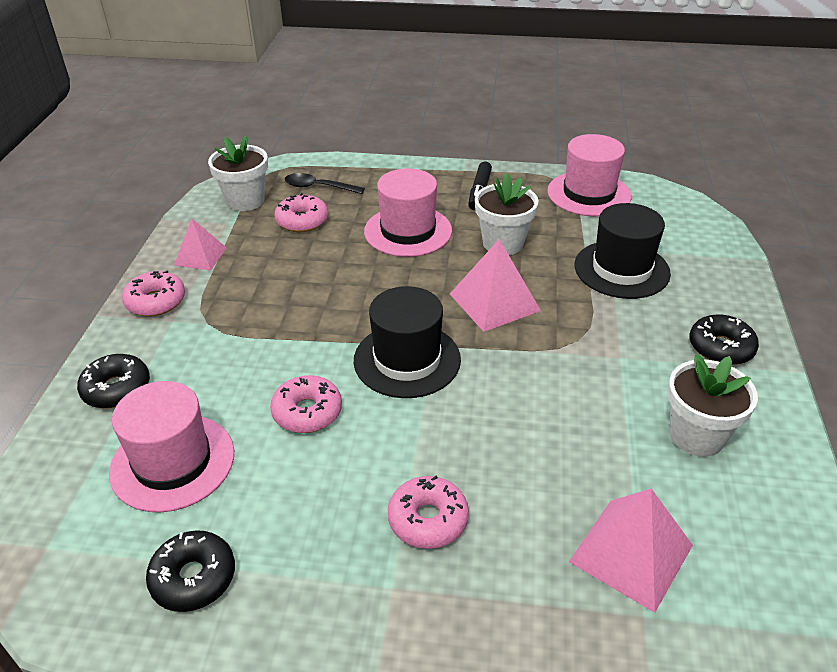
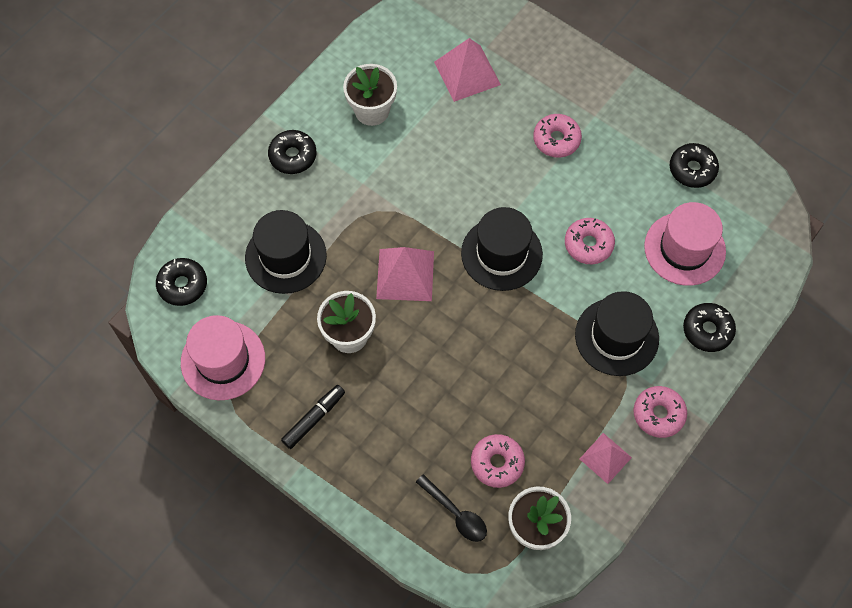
camera: 150 degrees left, 25 degrees up
(228, 342) = (616, 337): none -> black hat
(408, 231) = (414, 395): pink hat -> none
(681, 219) = (183, 285): none -> black donut

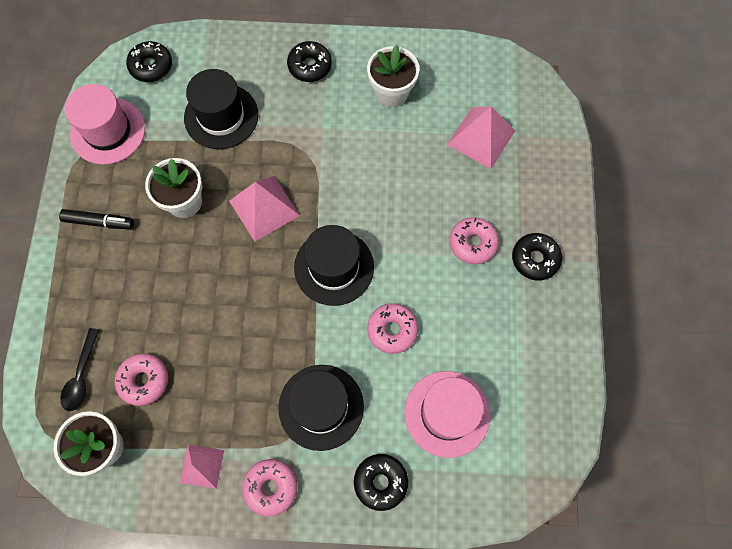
camera: 55 degrees right, 5 degrees up
(692, 169) = (531, 372): black donut -> black donut (535, 259)

